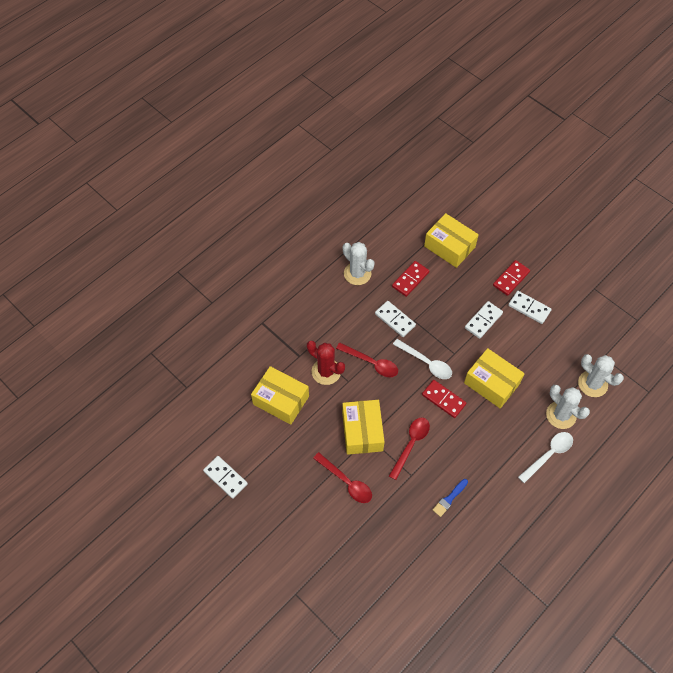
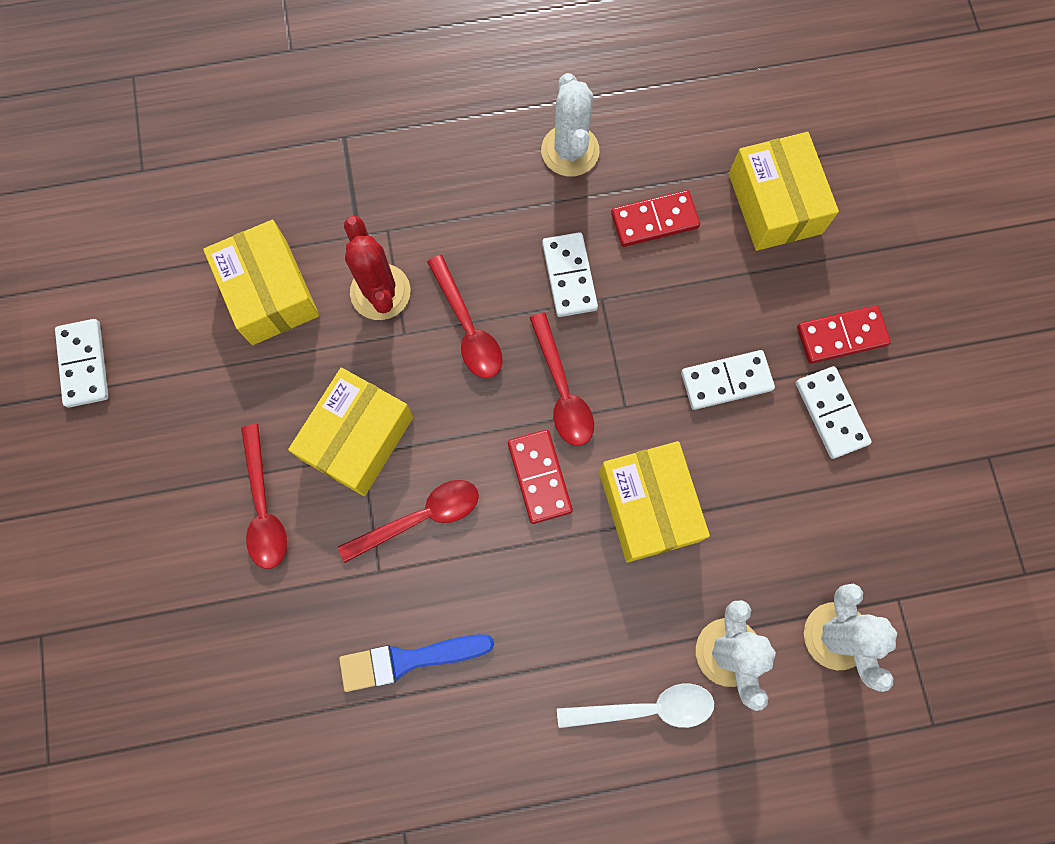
camera: 35 degrees right, 15 degrees up
(426, 363) = (562, 390): white spoon -> red spoon
(449, 498) = (409, 660): blue brush -> blue brush, size x1.53

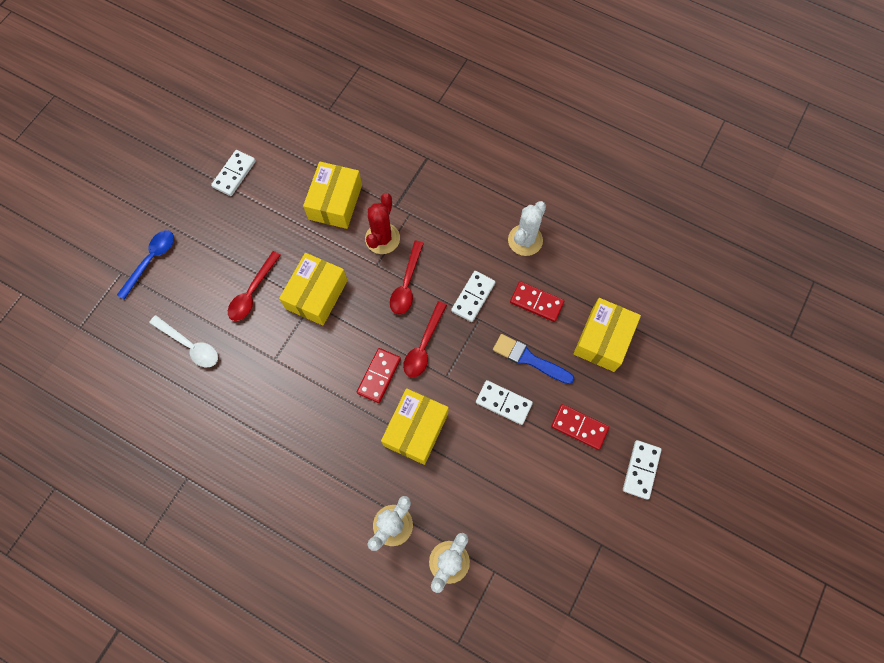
camera: 40 degrees right, 5 degrees down
(70, 582) = (151, 260): none -> blue spoon
(357, 438) = (316, 294): yellow box -> yellow box turned 45 degrees counterclockwise
(409, 660) = (253, 407): blue brush -> blue brush (529, 359)
(420, 518) = (312, 351): red spoon -> none
(646, 708) = (334, 517): white spoon -> white spoon (190, 345)
(831, 413) = (541, 459): white domino -> white domino (641, 470)

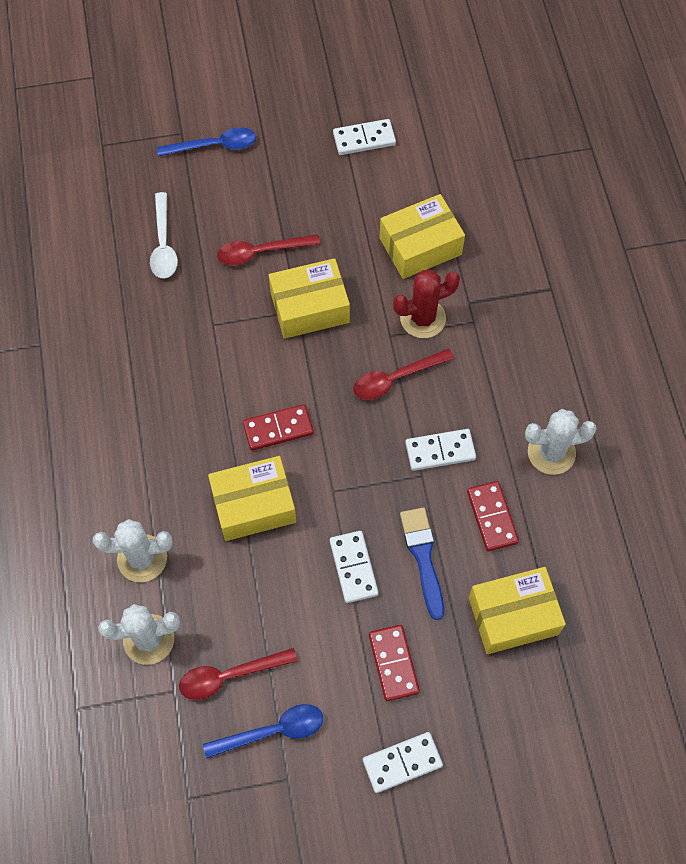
camera: 50 degrees right, 5 degrees down
(423, 346) = (345, 445): red spoon -> red spoon (229, 675)
(566, 530) = (273, 731): none -> blue spoon

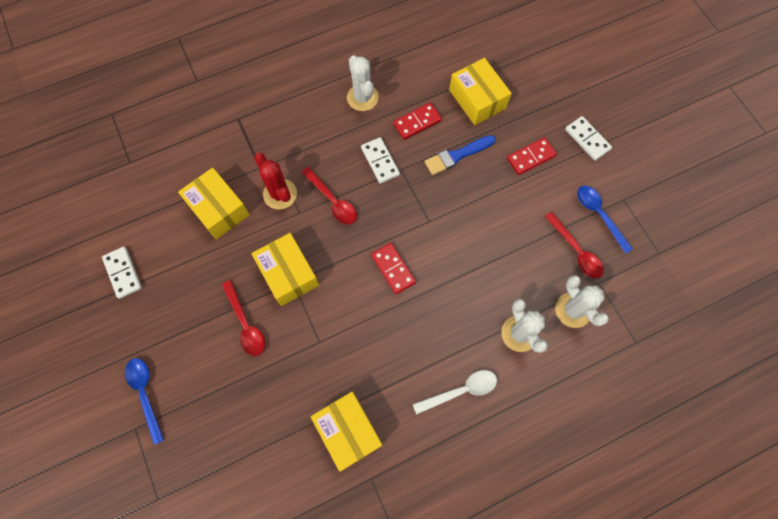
camera: 105 degrees left, 5 degrees up
(163, 244) = (253, 406): white spoon -> white spoon (461, 391)
(254, 505) = (455, 269): yellow box -> yellow box (348, 431)
(353, 567) = (478, 194): white domino -> none

